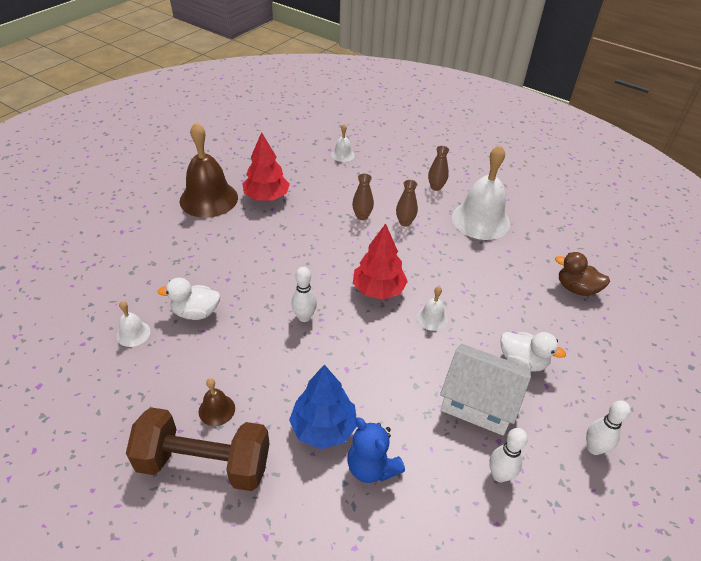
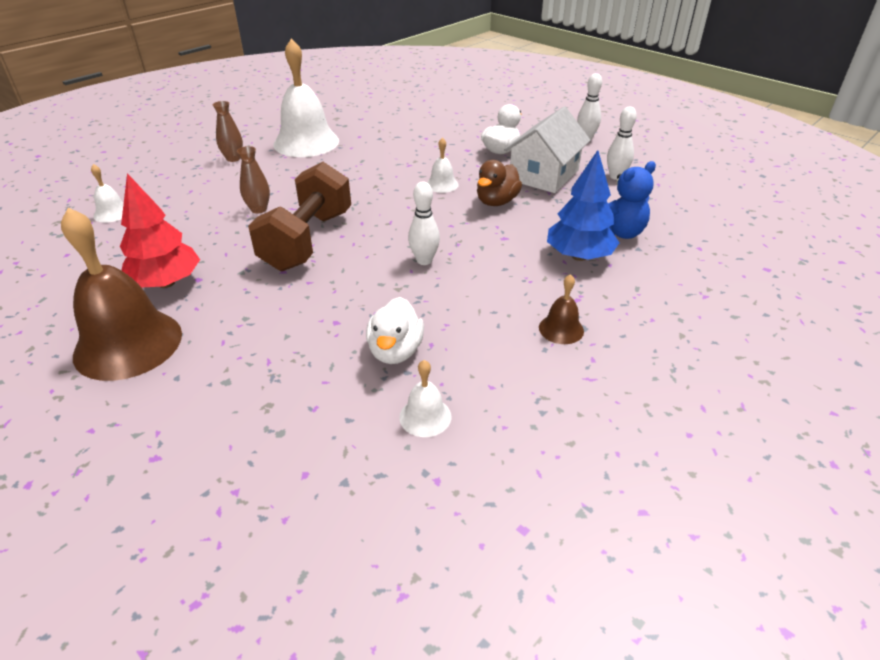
camera: 80 degrees left, 5 degrees down
(204, 463) = (634, 337): brown dumbbell -> brown dumbbell (307, 240)
(378, 290) = (392, 209): red tree -> none
(405, 222) = (286, 183): brown vase -> none
(576, 288) = (420, 116): brown duck -> brown duck (496, 202)

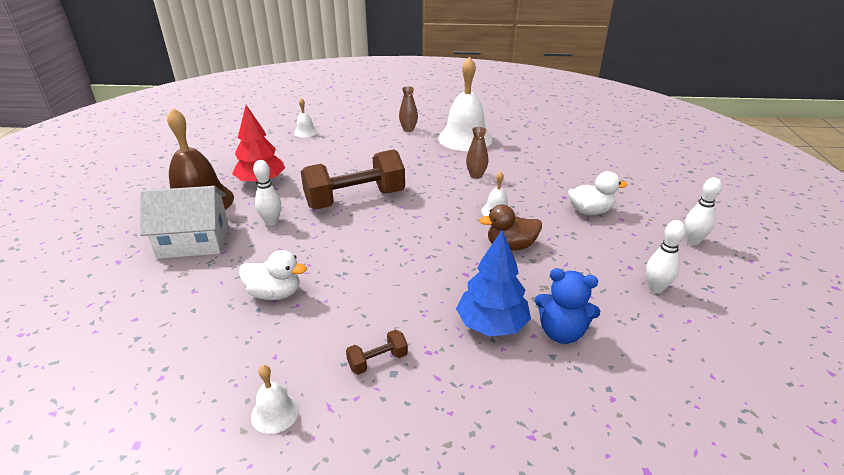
camera: 50 degrees right, 5 degrees down
(259, 209) = (366, 166): brown vase -> brown vase (476, 175)
(395, 351) = (275, 293): white duck -> white duck turned 135 degrees counterclockwise
(424, 260) = (389, 253): white bowling pin -> white bowling pin (271, 222)
(425, 416) = (218, 340): white bell -> white bell (275, 413)
(544, 175) = (589, 249): white house -> white house (194, 241)
(561, 329) = (377, 361): brown bell -> brown dumbbell

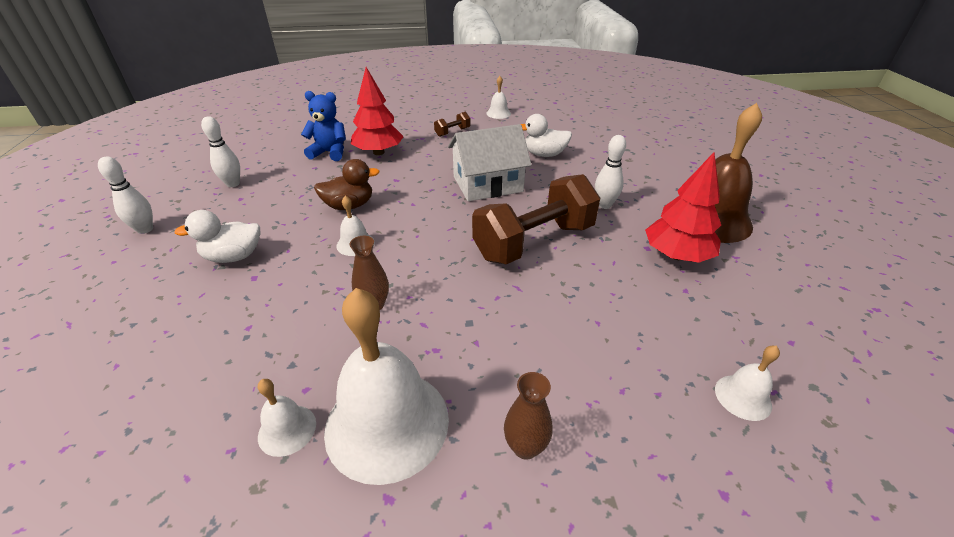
camera: 170 degrees right, 5 degrees up
(194, 241) = (656, 181): white house -> white house (487, 184)
(492, 325) = (378, 152): blue tree -> red tree
(508, 140) = (287, 430): none -> white bell

